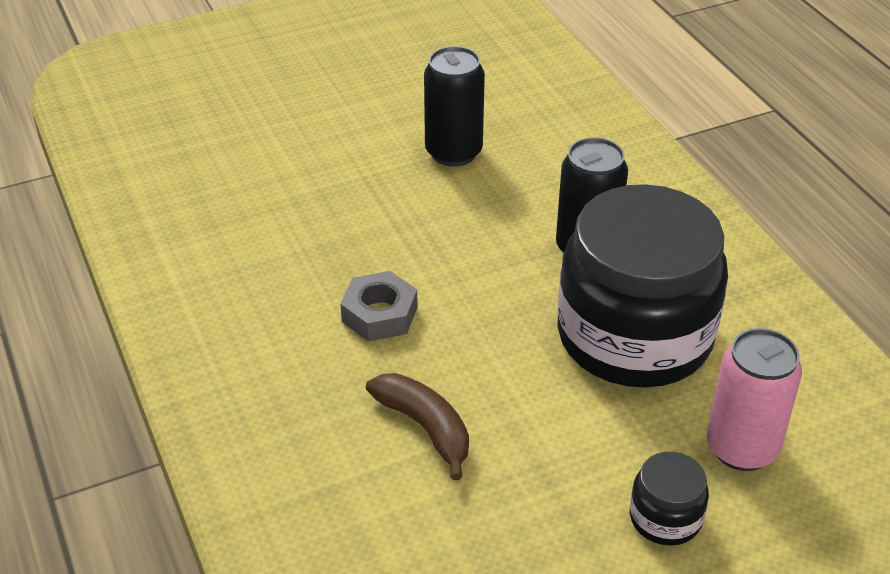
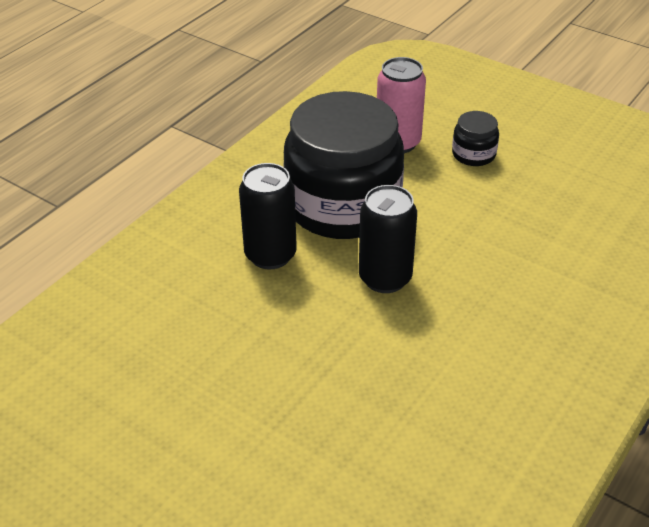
camera: 120 degrees left, 0 degrees up
(379, 314) = (432, 333): grey nut -> none
(425, 427) = (507, 265): brown banana -> none
(453, 152) = (196, 380): black can -> black can (385, 278)

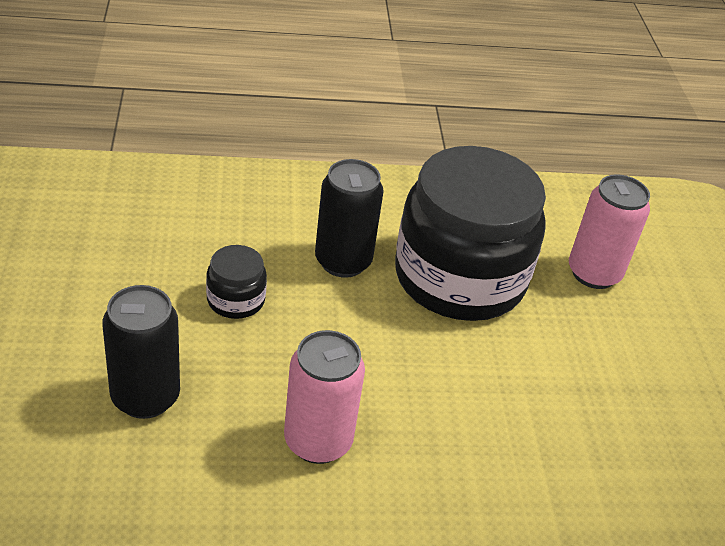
camera: 45 degrees right, 0 degrees up
(385, 278) = (395, 356): black can -> black can (145, 397)
(427, 359) = (318, 441): none -> pink can
(473, 154) = (648, 339): black jar -> black jar (236, 300)

